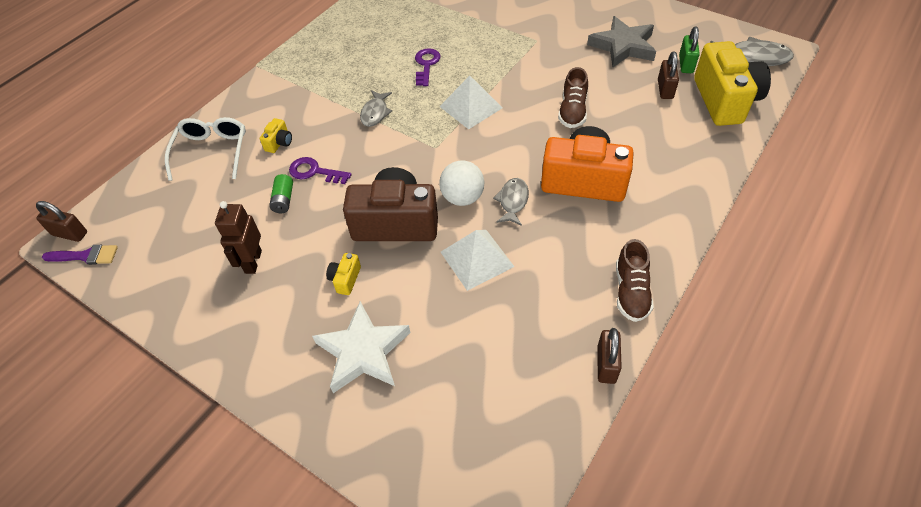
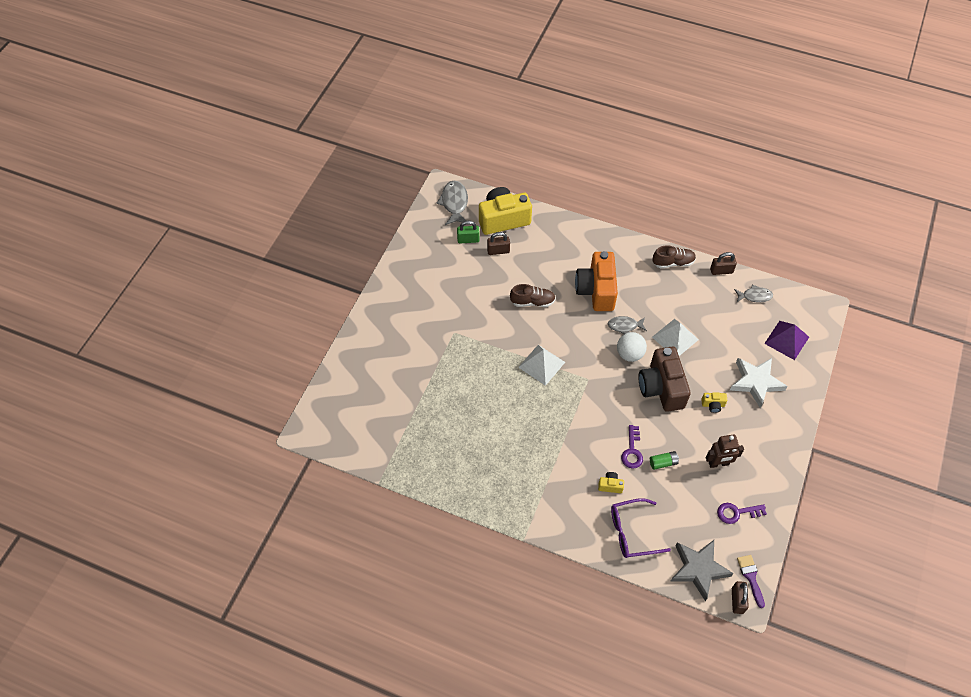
camera: 105 degrees left, 5 degrees up
(212, 152) = (632, 532): white glasses -> purple glasses
(375, 113) = (562, 427): grey fish -> grey fish (754, 296)
(426, 65) = (499, 404): purple key -> purple key (737, 513)
(432, 432) = (786, 340): none -> purple pyramid
(623, 46) = (453, 277): grey star -> grey star (698, 569)

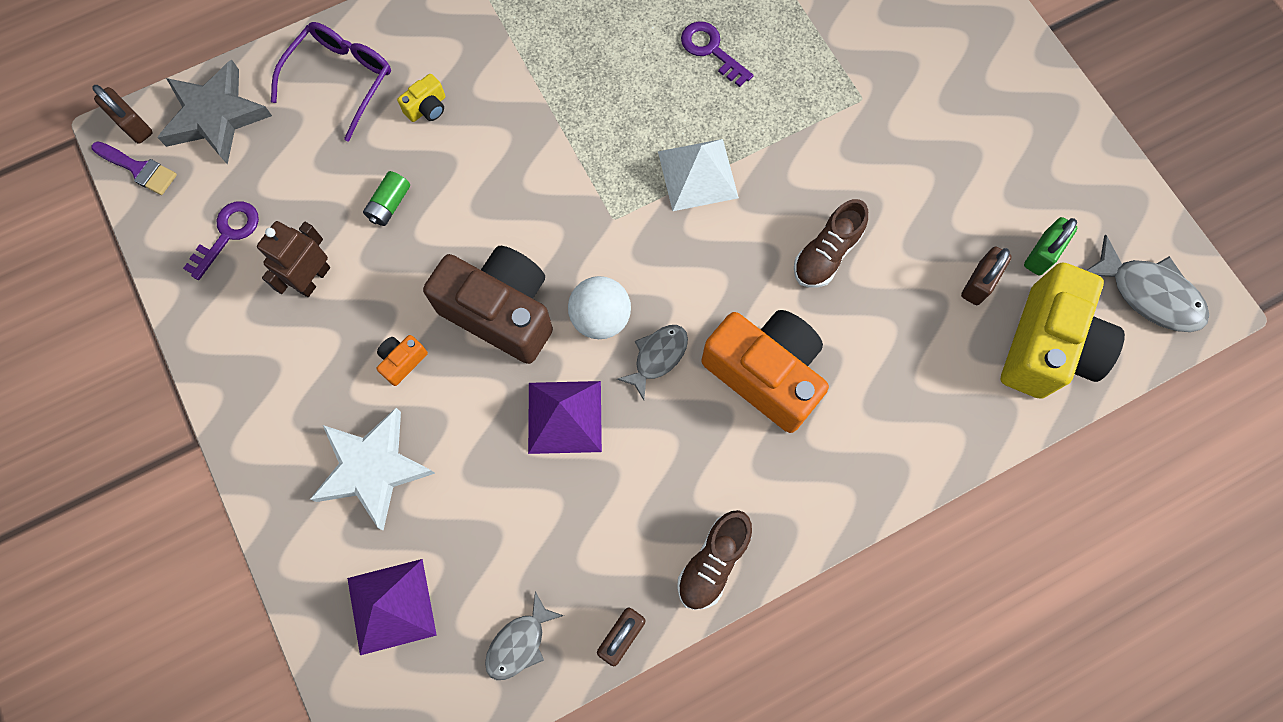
camera: 130 degrees right, 15 degrees up
(632, 451) = (446, 179): purple key -> purple key (711, 50)
(675, 338) = (565, 416): white pyramid -> purple pyramid
(713, 405) = (402, 361): yellow camera -> orange camera

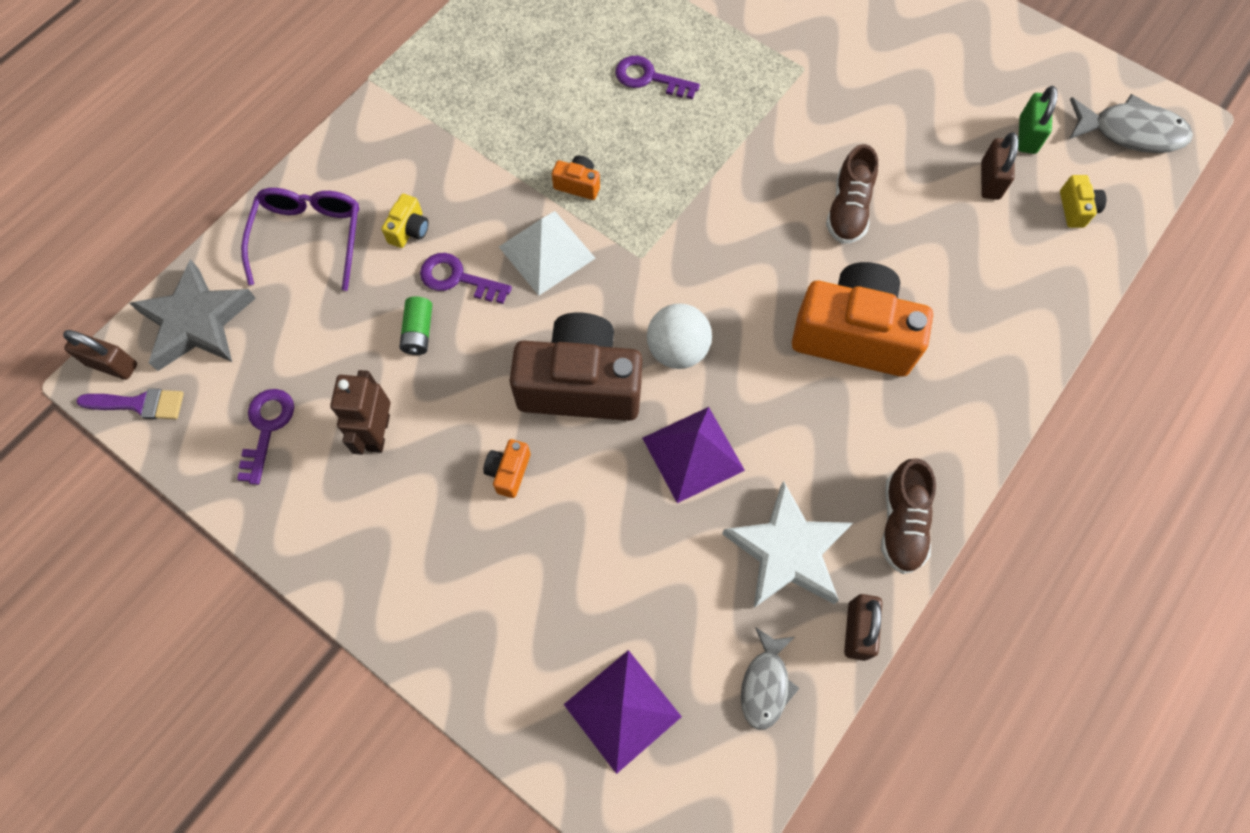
camera: 25 degrees left, 5 degrees down
(372, 468) = (533, 586): white star -> white star (787, 551)
(446, 170) = (458, 278): none -> purple key
(593, 127) = (578, 185): none -> orange camera
(657, 357) = (749, 362): grey fish -> none
(698, 174) = (696, 188): white pyramid -> white pyramid (546, 252)
(1047, 346) = (1076, 209): yellow camera -> yellow camera, size x0.41

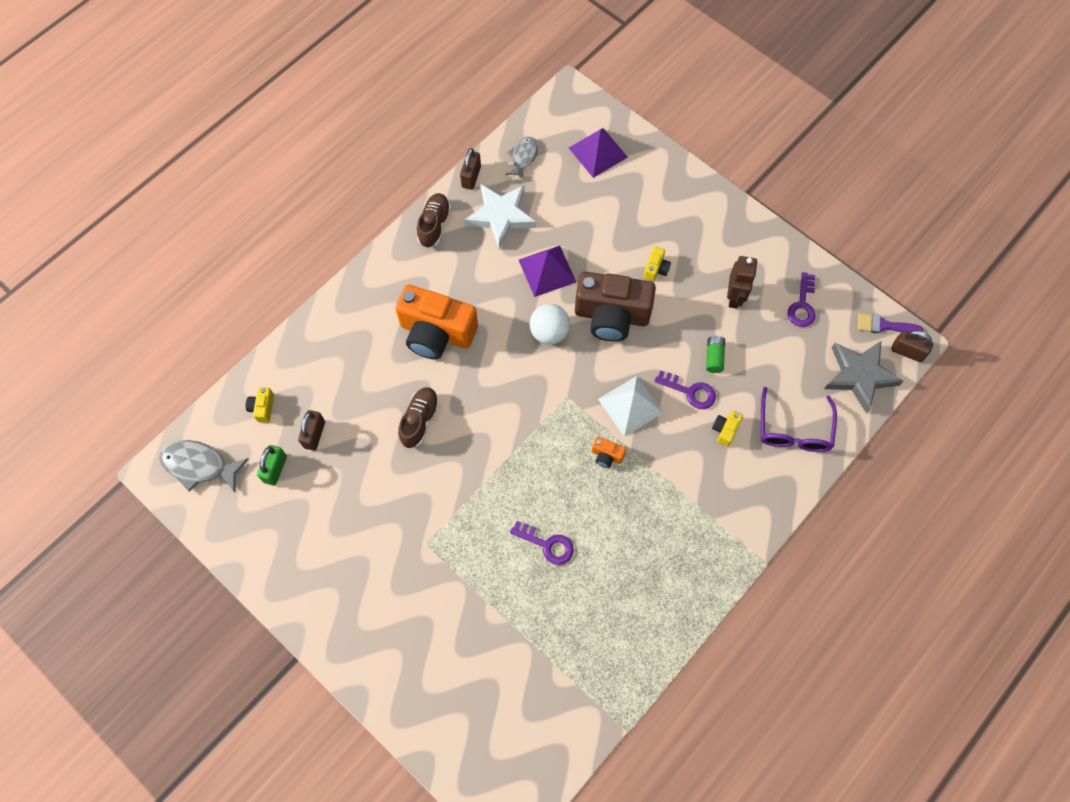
camera: 175 degrees left, 0 degrees up
(509, 472) = (656, 269): orange camera -> yellow camera

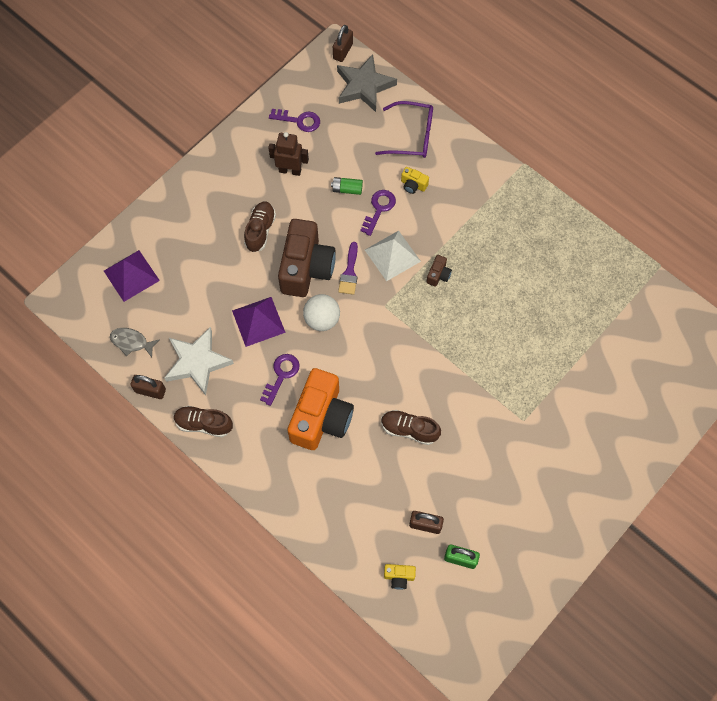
camera: 90 degrees left, 0 degrees up
(199, 465) = (459, 633): grey fish -> none
(547, 544) = (518, 322): purple key -> purple key (281, 375)
(606, 456) = (438, 275): orange camera -> brown camera
(656, 269) = (260, 230): yellow camera -> brown shoe
(883, 325) = (319, 65): purple brush -> purple brush (349, 272)

